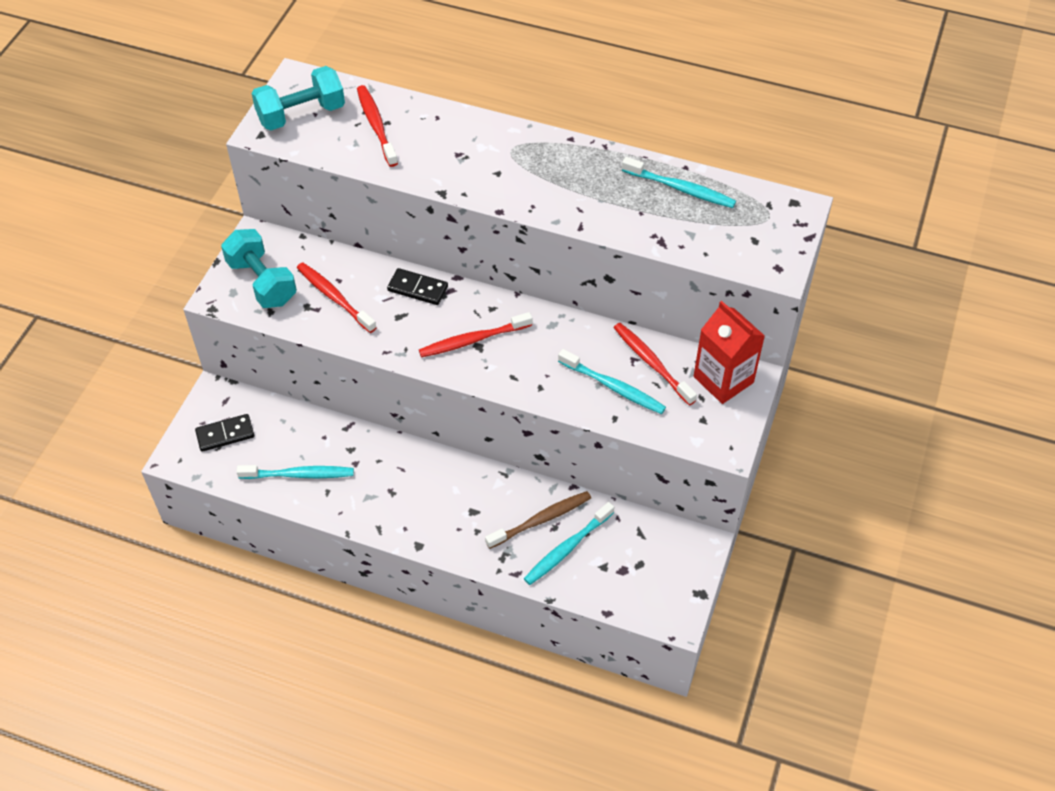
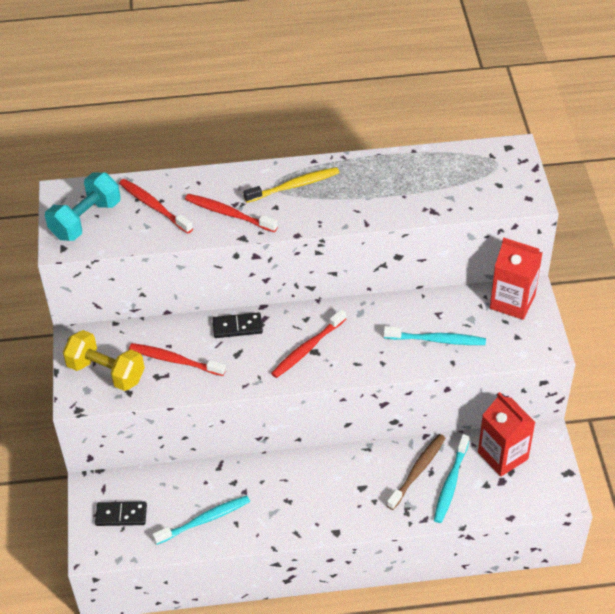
camera: 25 degrees left, 5 degrees down
(225, 434) = (121, 515): black domino -> black domino turned 45 degrees clockwise
(262, 282) = (106, 372): turquoise dumbbell -> yellow dumbbell
(532, 158) = (294, 186): none -> yellow toothbrush
(641, 543) = (502, 455): none -> red carton
(652, 363) = (453, 311): red toothbrush -> red toothbrush (228, 213)
(680, 189) = (421, 167): turquoise toothbrush -> none

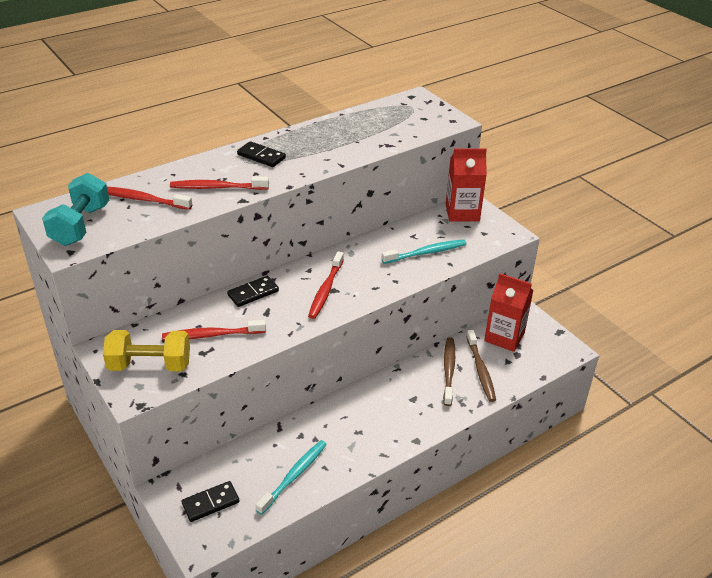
camera: 30 degrees left, 10 degrees down
(294, 186) = (261, 156): yellow toothbrush -> black domino
(450, 483) = (480, 370): turquoise toothbrush -> brown toothbrush

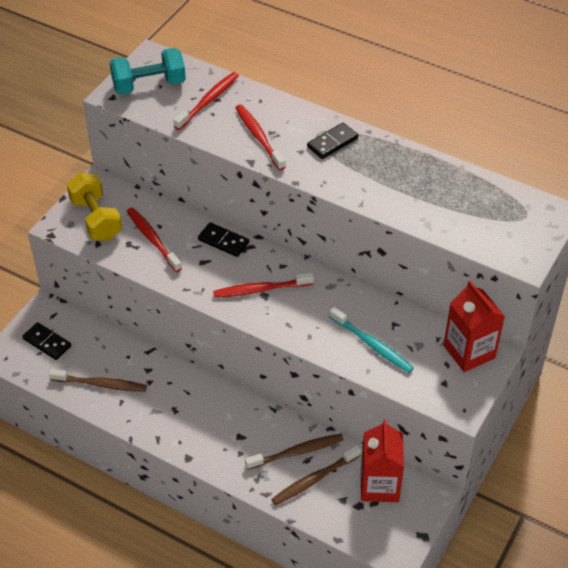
camera: 65 degrees right, 10 degrees up
(142, 199) = (208, 101): red toothbrush -> red toothbrush turned 45 degrees clockwise
(261, 156) = (332, 143): black domino -> black domino turned 45 degrees clockwise
(294, 476) = (101, 384): turquoise toothbrush -> brown toothbrush

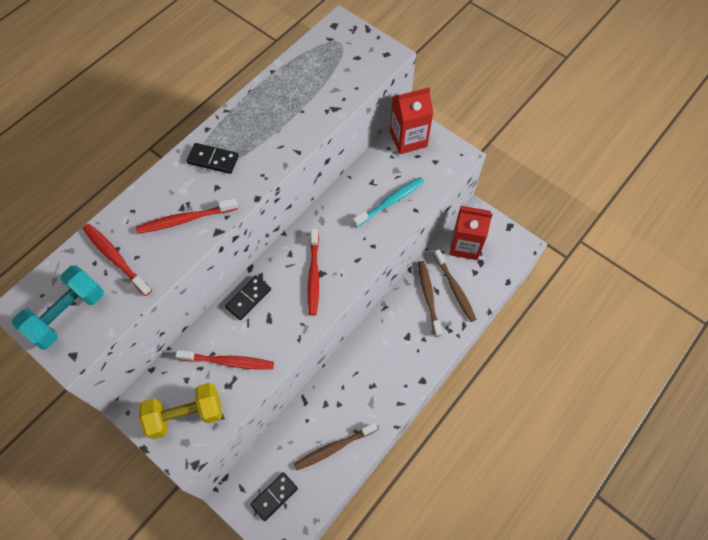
camera: 80 degrees left, 15 degrees up
(101, 384) = (334, 448): brown toothbrush -> brown toothbrush turned 135 degrees counterclockwise
(149, 85) = (67, 314): turquoise dumbbell -> turquoise dumbbell turned 45 degrees clockwise
(153, 239) = (228, 362): red toothbrush -> red toothbrush turned 150 degrees counterclockwise
(332, 143) = (213, 159): black domino -> black domino turned 45 degrees counterclockwise

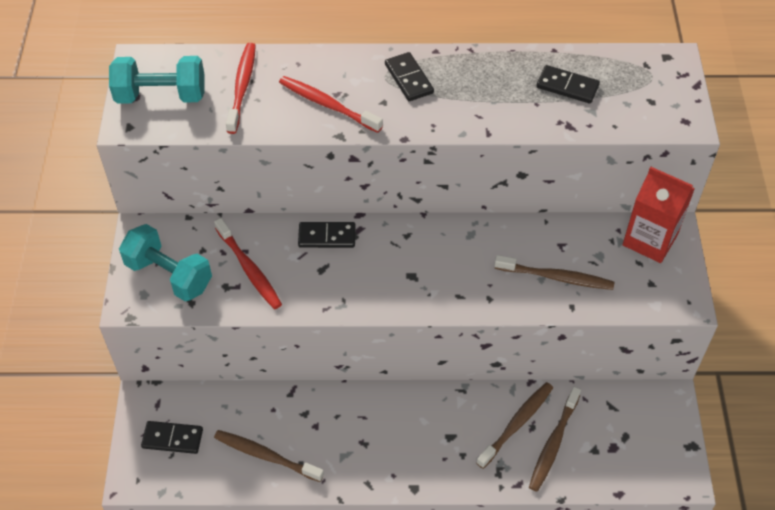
camera: 50 degrees right, 10 degrees down
(185, 415) = (169, 275): yellow dumbbell -> turquoise dumbbell
(305, 86) = (567, 86): none -> black domino
(313, 275) = (404, 271): red toothbrush -> none
(390, 202) = (556, 277): turquoise toothbrush -> brown toothbrush
(465, 245) = (617, 416): red carton -> none

